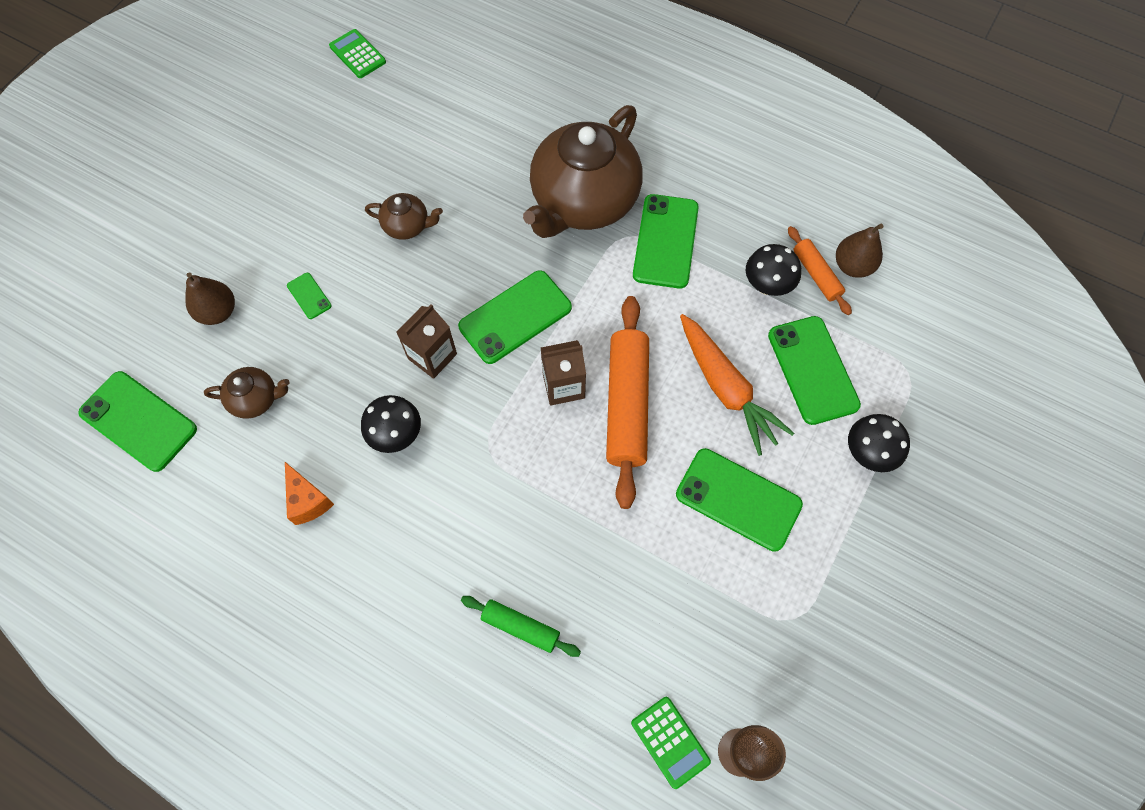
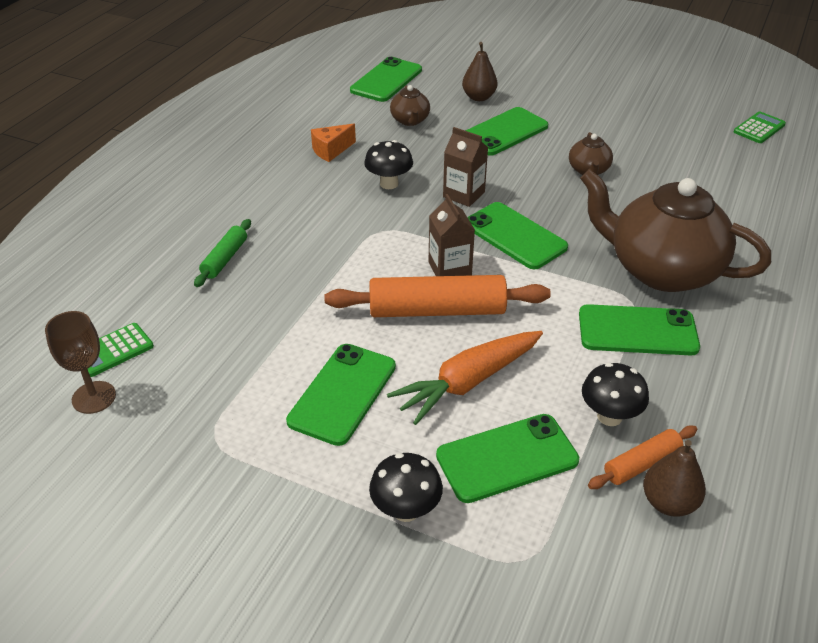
camera: 85 degrees right, 25 degrees down
(309, 296) = (504, 132): green phone -> green phone, size x2.15

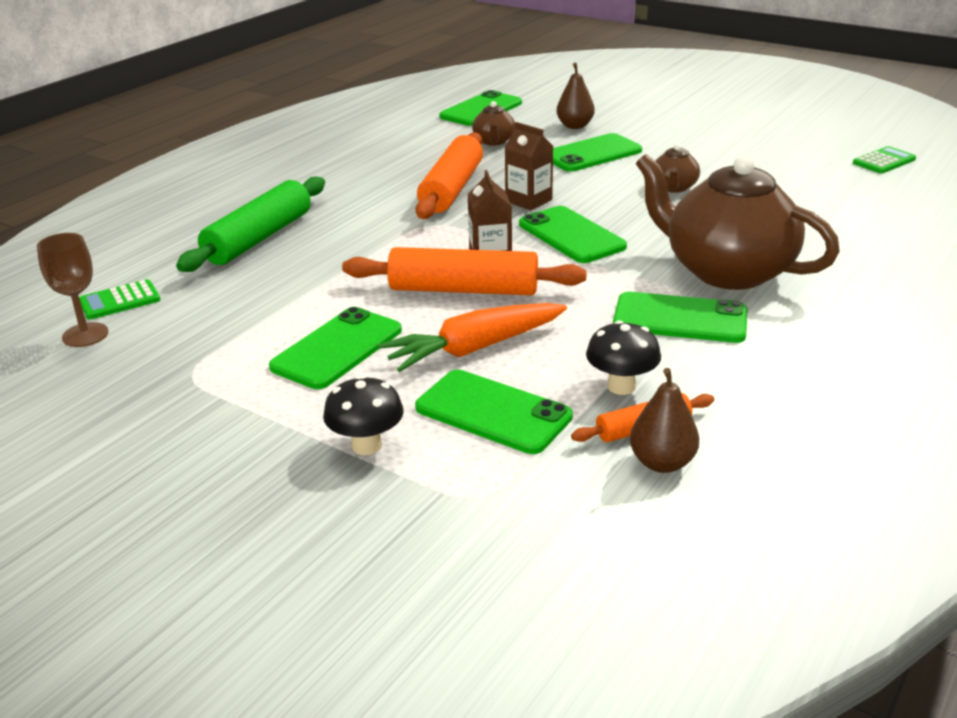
camera: 10 degrees right, 10 degrees down
(225, 259) = (259, 238): green rolling pin -> green rolling pin, size x1.90
(331, 150) = (401, 161): orange cheese -> none
(389, 184) = (452, 189): black mushroom -> orange rolling pin
(507, 458) = (493, 412): green phone -> green phone turned 45 degrees clockwise

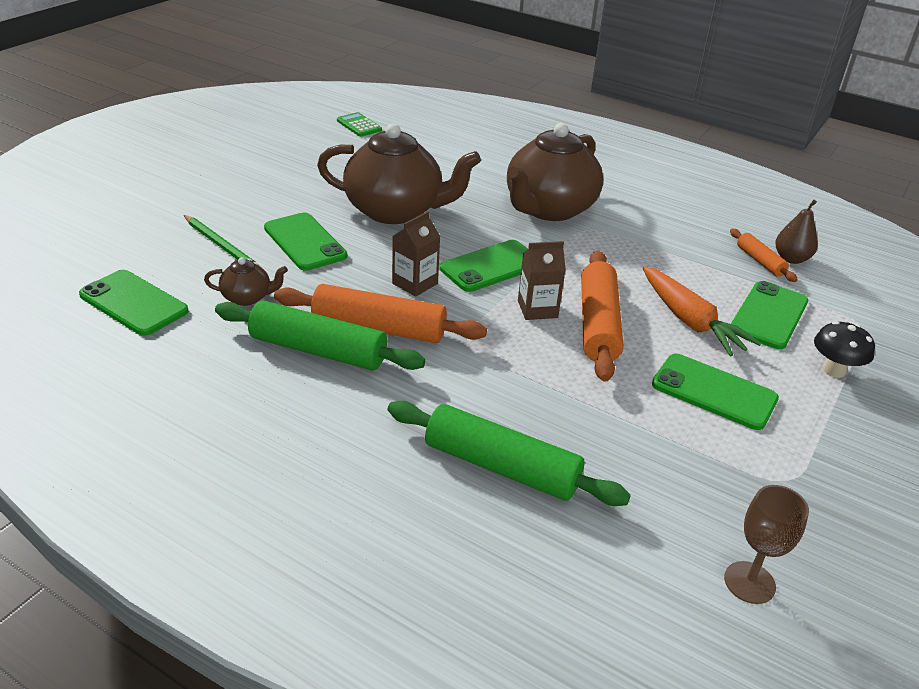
camera: 95 degrees left, 5 degrees up
(119, 301) = (670, 568): green calculator -> none
(419, 169) = (318, 350): none -> green rolling pin
(575, 126) = (221, 245): brown pear -> green pencil
(621, 386) = (717, 264): black mushroom -> none
(674, 187) = (395, 211): brown teapot -> brown teapot, size x2.30
(680, 319) = (623, 234): green phone -> none

